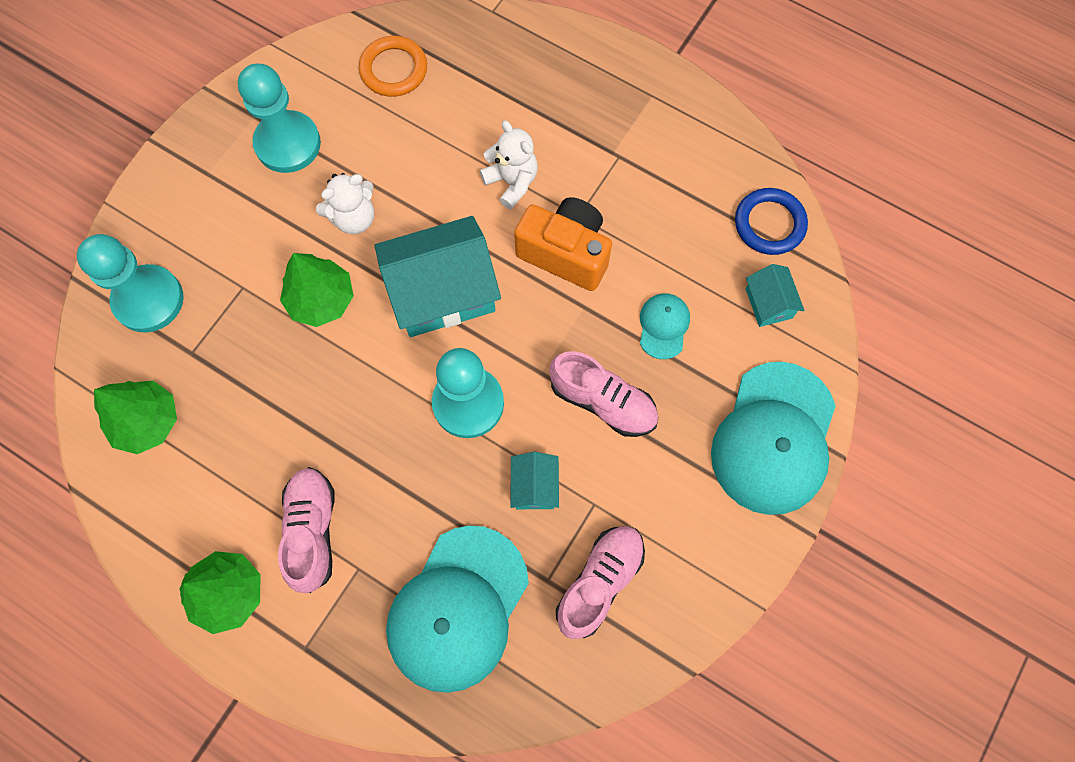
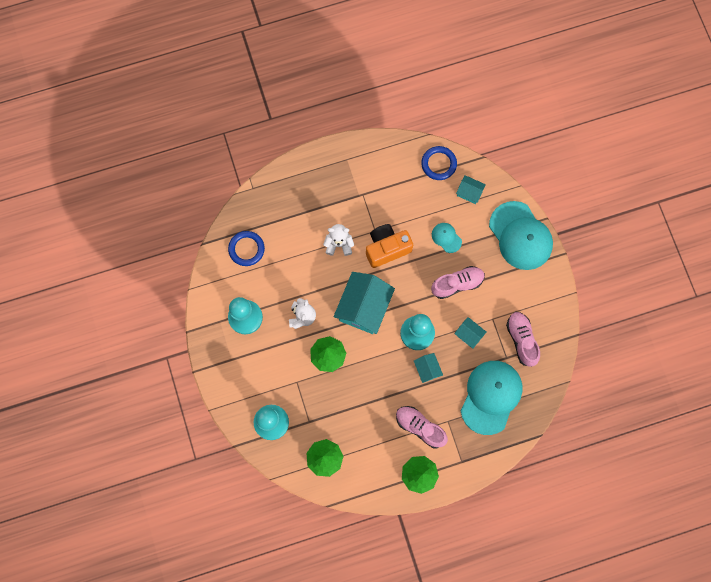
camera: 50 degrees left, 5 degrees up
(394, 69) = (246, 249): orange ring -> blue ring
(420, 466) = (427, 369): none -> turquoise house
(458, 608) = (491, 397): turquoise cap -> turquoise cap turned 135 degrees counterclockwise

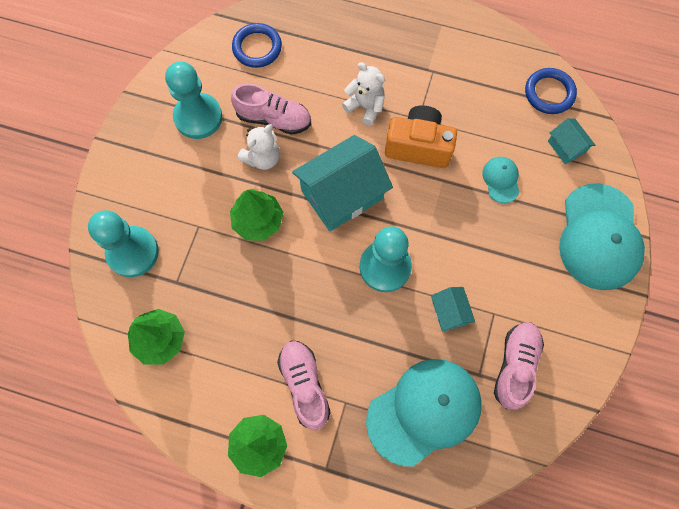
camera: 35 degrees right, 5 degrees down
(427, 369) = (366, 319): turquoise house -> none
(457, 284) = (477, 242): pink shoe -> pink shoe (274, 119)

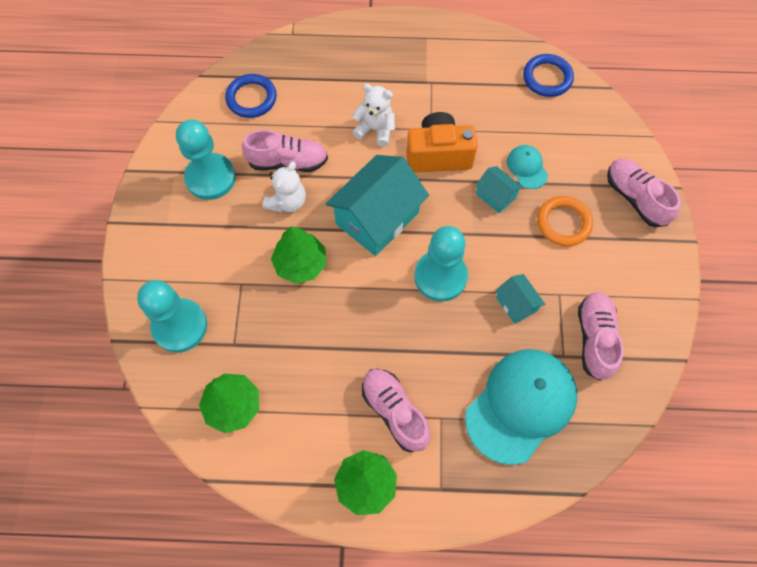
camera: 15 degrees left, 5 degrees down
(520, 244) = (563, 223): none -> orange ring
(566, 147) = (578, 123): turquoise house -> turquoise house (496, 196)
(599, 237) = (635, 198): turquoise cap -> pink shoe

